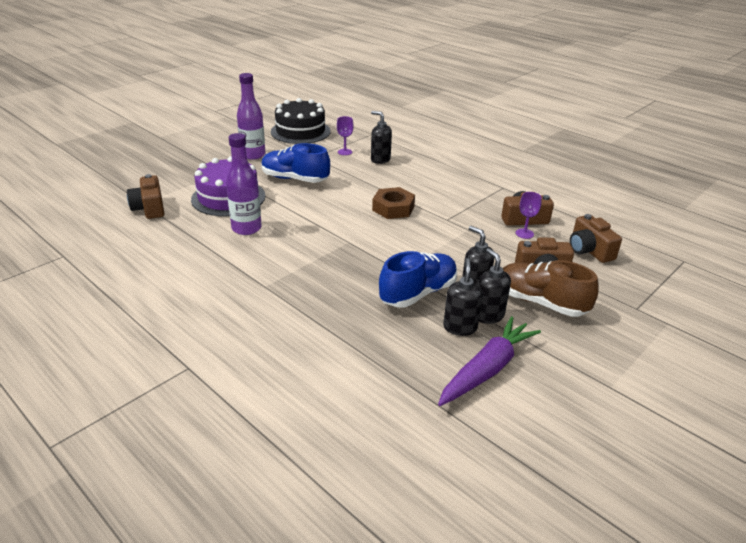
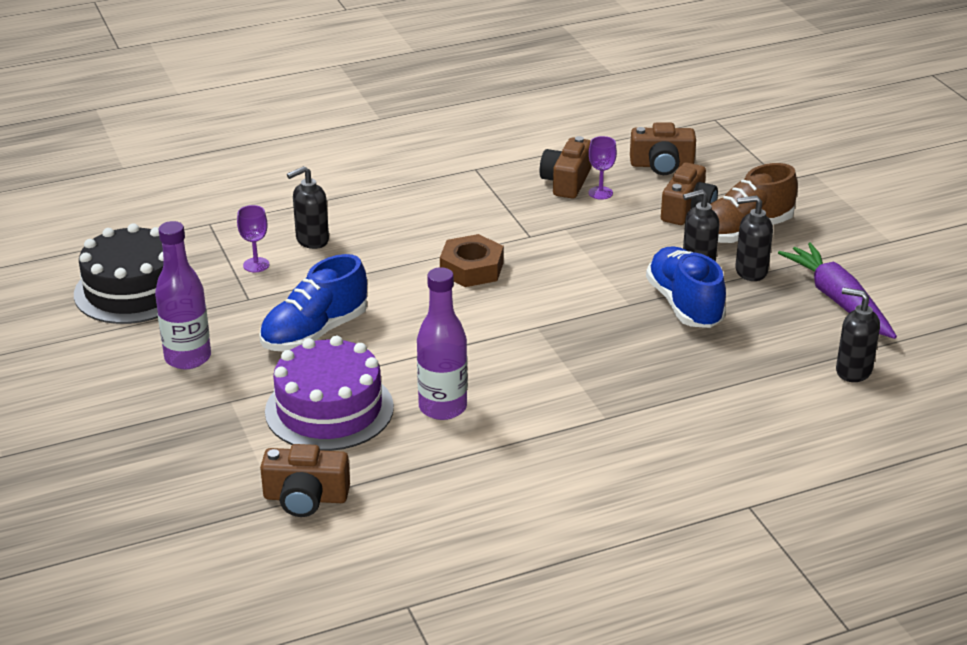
camera: 65 degrees left, 0 degrees up
(460, 327) = (763, 296): black soap dispenser -> black soap dispenser (853, 371)

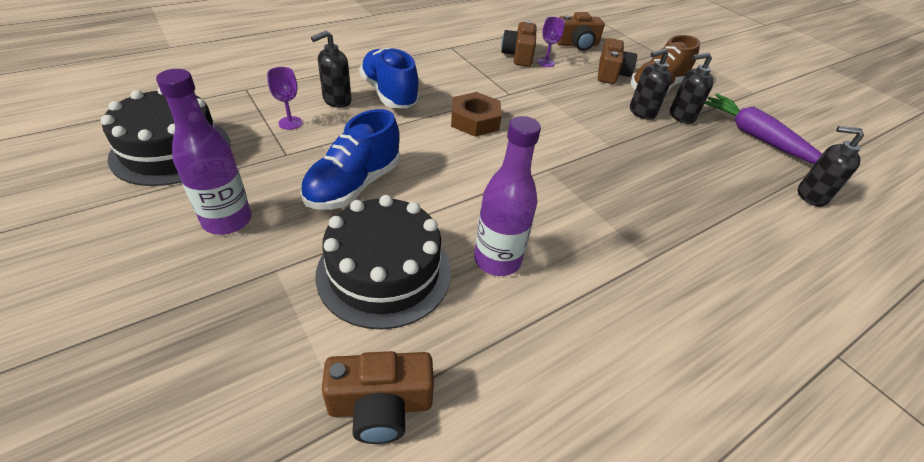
camera: 15 degrees left, 10 degrees up
(329, 409) = (384, 272): purple cake -> black cake
(684, 305) = (651, 145): blue shoe -> blue shoe (389, 94)

